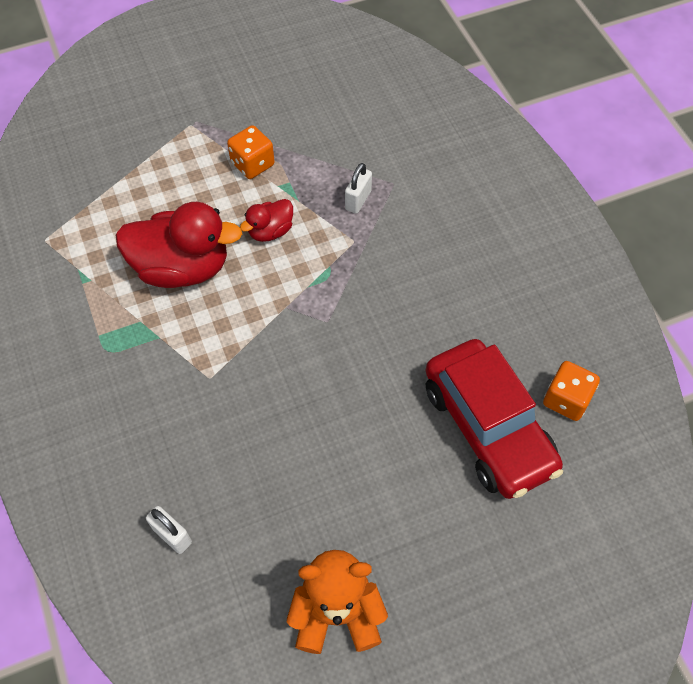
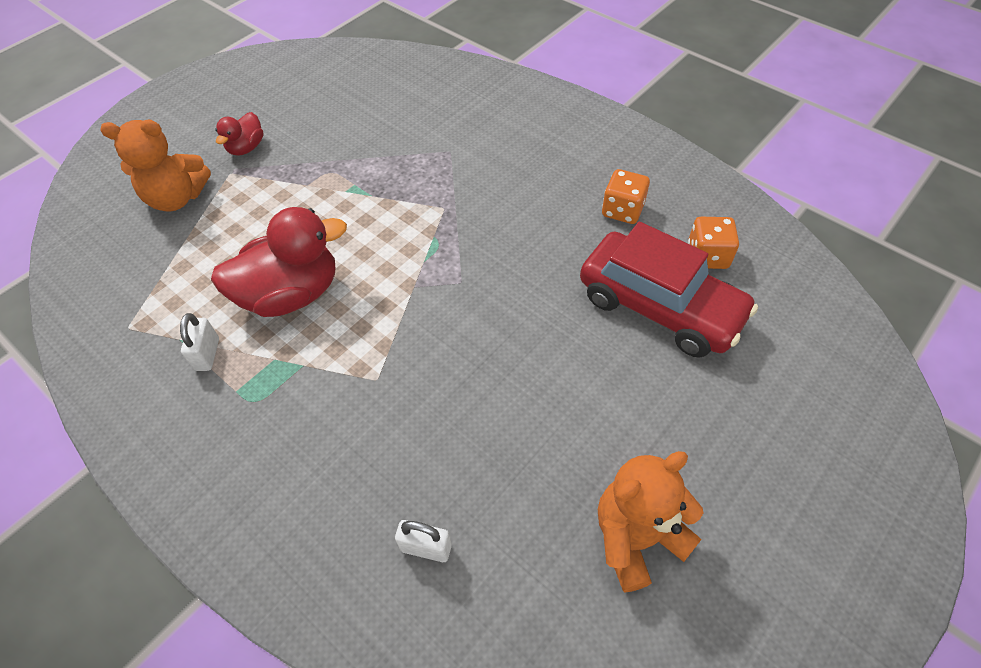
camera: 25 degrees left, 5 degrees down
(136, 132) = (177, 198): none -> orange teddy bear
(252, 164) = (310, 183): orange dice -> orange dice (622, 210)
(270, 231) = (360, 230): red duck -> red duck (246, 148)
(358, 200) = (426, 175): white padlock -> white padlock (207, 354)

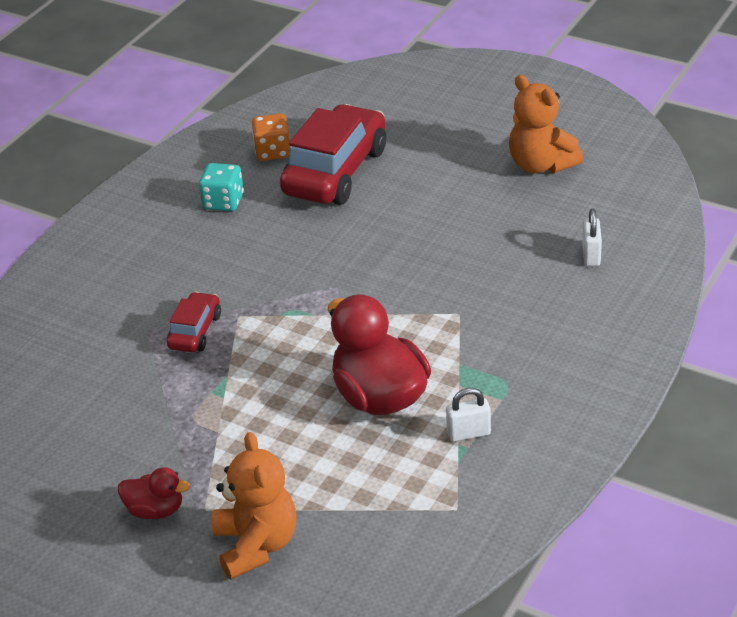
camera: 100 degrees left, 15 degrees down
(435, 179) = (195, 331): none -> red car
(622, 210) = (223, 202): orange dice -> turquoise dice

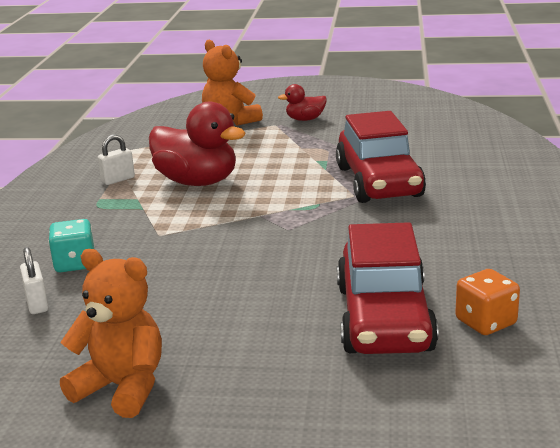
camera: 155 degrees right, 15 degrees down
(195, 331) = (378, 182): red car -> red car, size x2.02
(223, 202) = (475, 263): turquoise dice -> turquoise dice (75, 263)

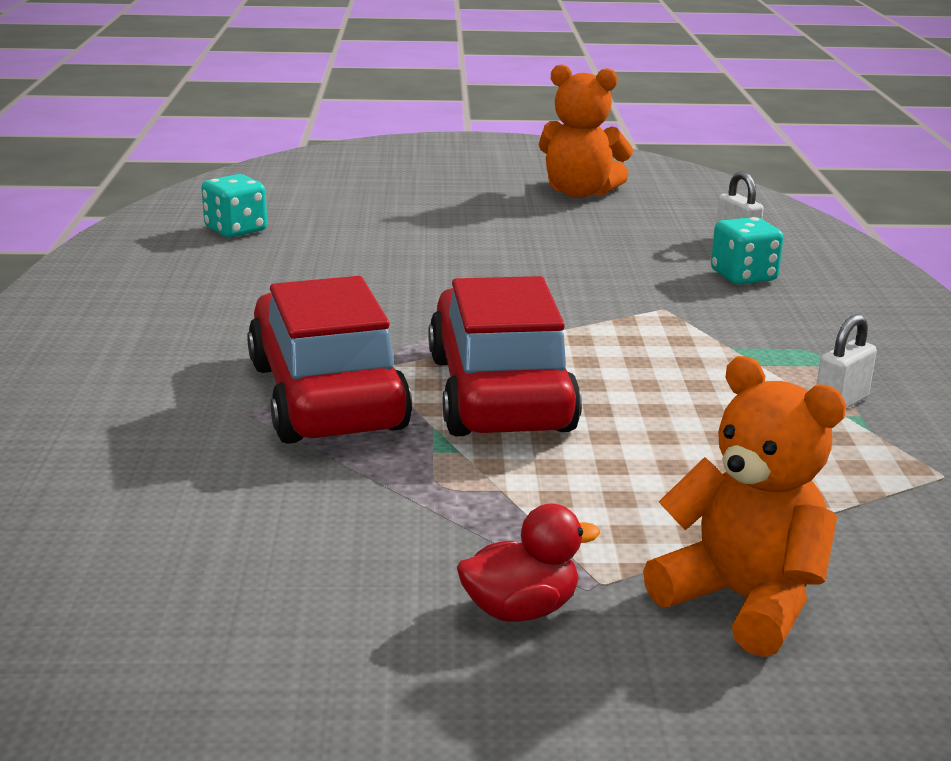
camera: 170 degrees right, 0 degrees up
(197, 182) = (678, 397): red duck -> none
(384, 318) = (342, 232): red car -> red car (499, 393)
(485, 322) = (236, 230): orange dice -> turquoise dice

